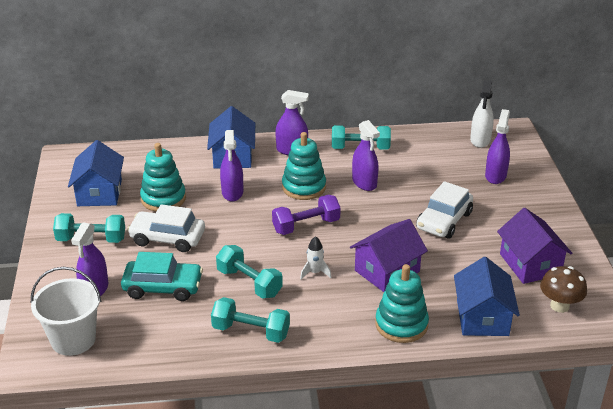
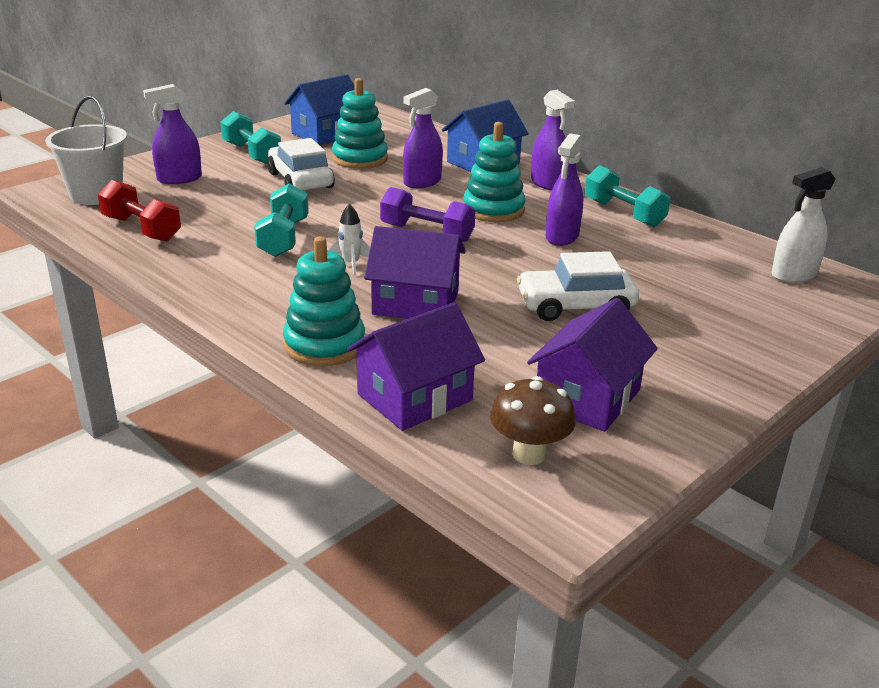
camera: 50 degrees right, 5 degrees down
(163, 287) = (221, 203): turquoise car -> none
(163, 338) = (142, 229): none -> red dumbbell
(251, 331) = (203, 265): turquoise dumbbell -> none
(482, 317) = (415, 397): blue house -> purple house
(495, 175) = (738, 309): purple spray bottle -> none

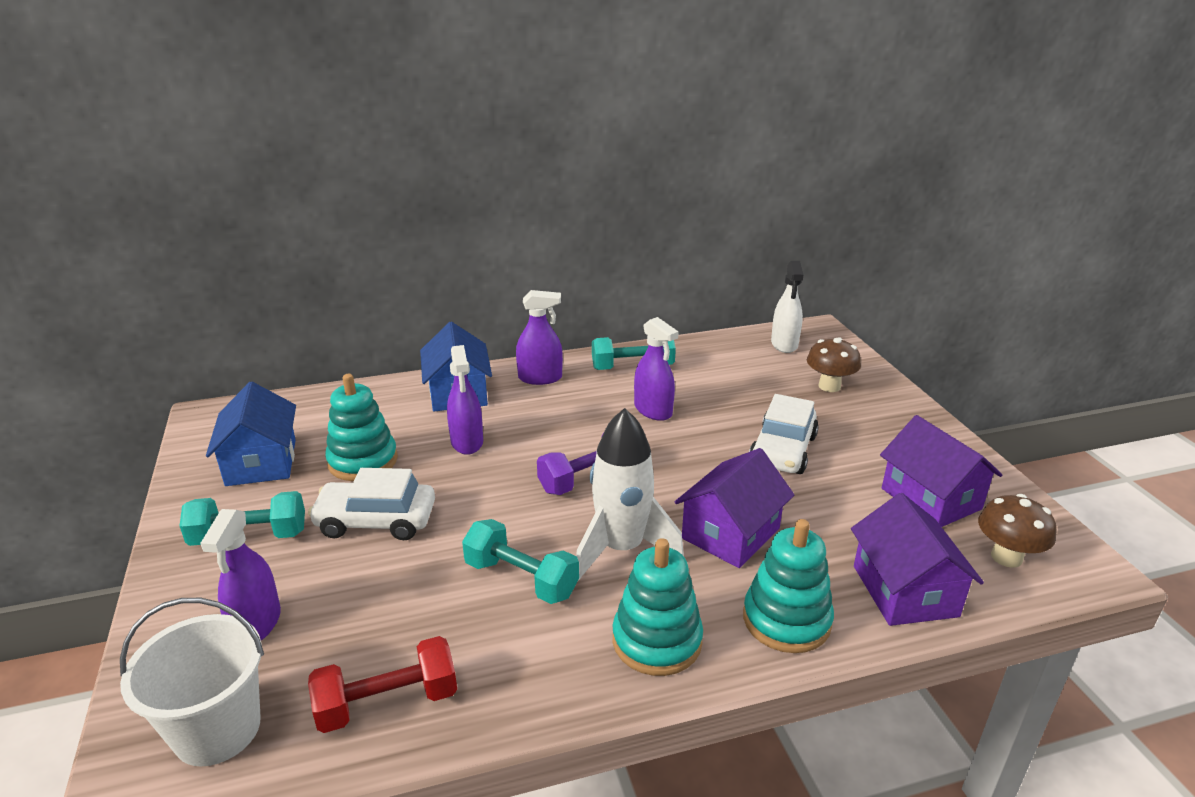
camera: 60 degrees left, 0 degrees up
(351, 264) = (621, 549): white rocket -> white rocket, size x2.26
(493, 210) = (569, 424): turquoise stacking toy -> turquoise stacking toy (657, 641)
(739, 313) = (829, 386): none -> brown mushroom

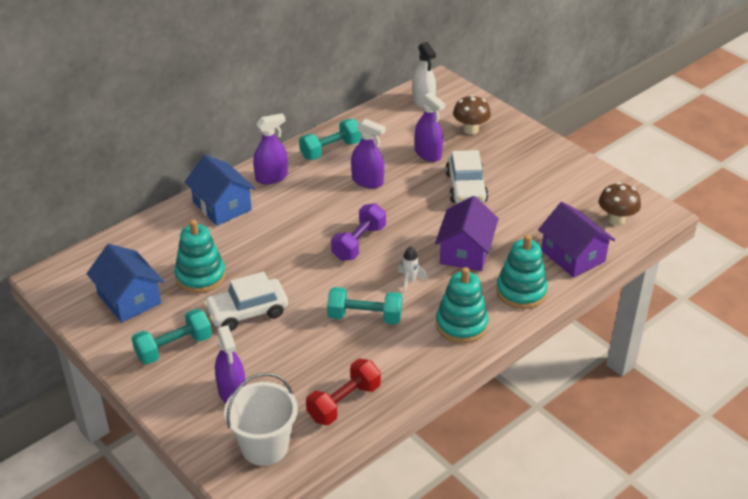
camera: 25 degrees left, 10 degrees up
(467, 442) = (260, 241): purple spray bottle -> purple spray bottle (428, 154)
(621, 549) = (409, 281): white rocket -> white rocket, size x0.44
(931, 498) = (564, 195): purple house -> none

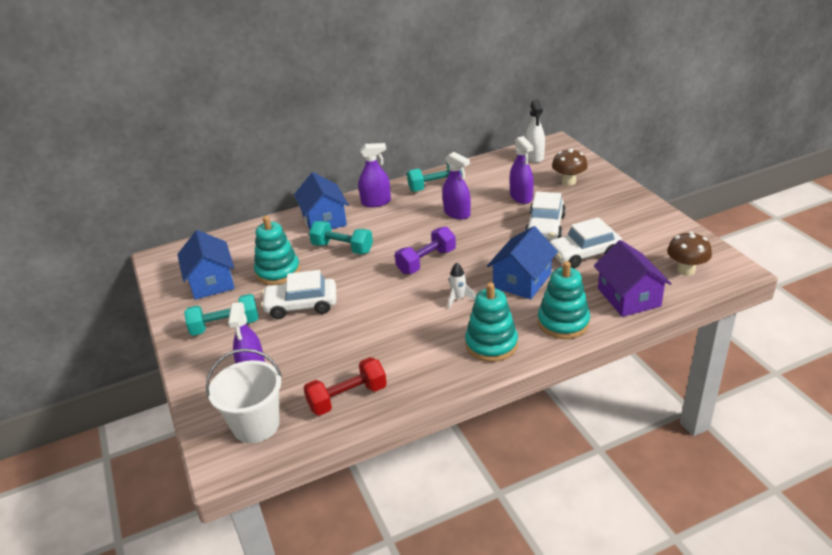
camera: 20 degrees right, 5 degrees down
(365, 317) = (402, 324): turquoise dumbbell -> turquoise dumbbell (342, 248)
(465, 252) = (522, 281): purple house -> blue house
(515, 214) = (584, 254): none -> white car

